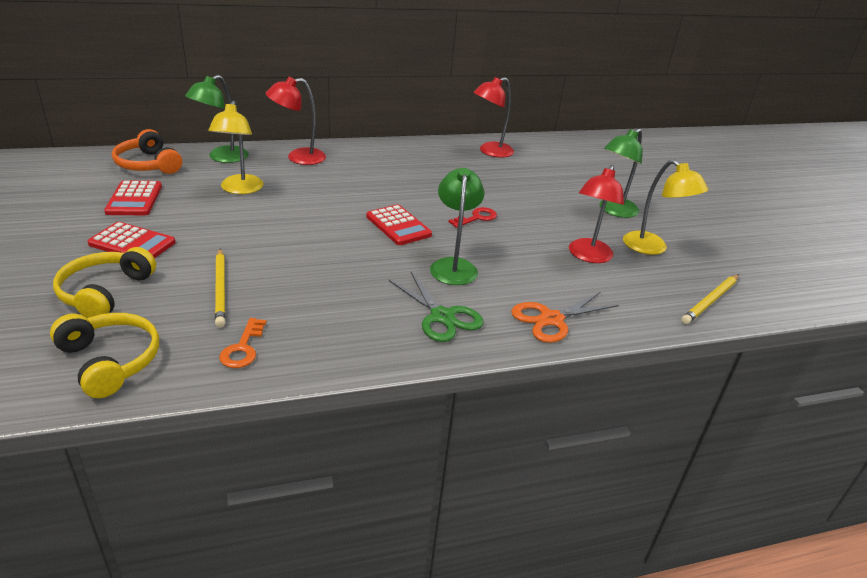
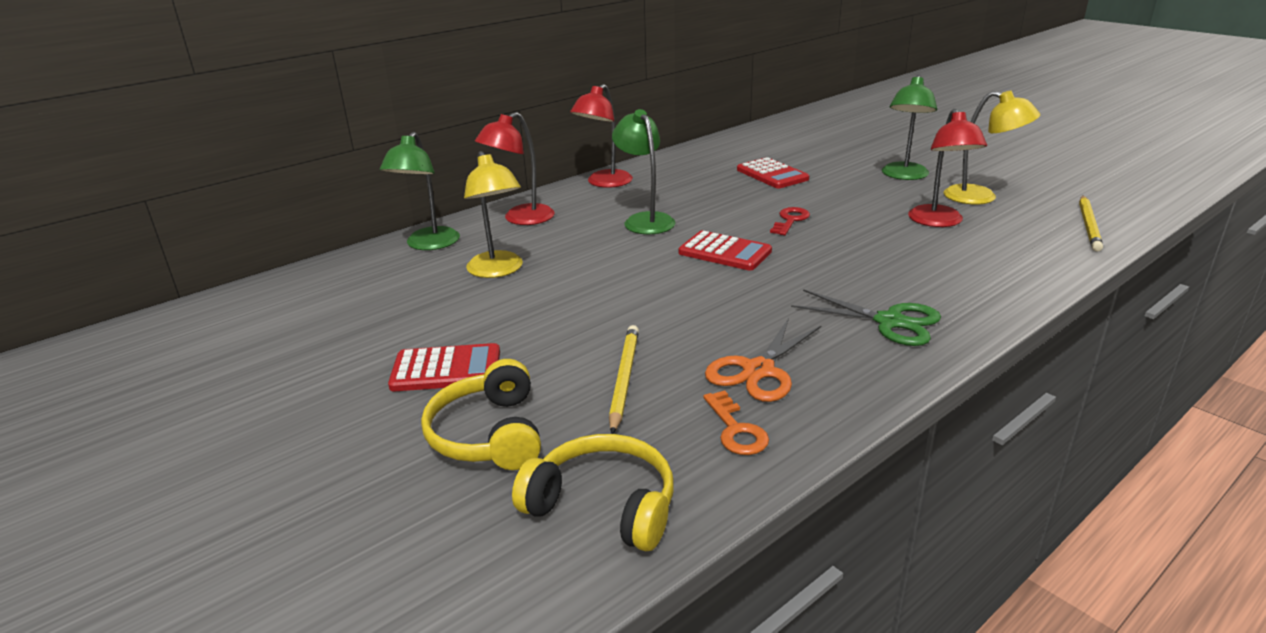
camera: 20 degrees left, 5 degrees down
(134, 199) = (379, 321): red calculator -> red calculator (772, 174)
(148, 164) = (343, 279): orange headphones -> none
(221, 289) = (624, 379): yellow pencil -> yellow pencil turned 135 degrees counterclockwise
(453, 266) = (832, 271): green lamp -> green lamp (645, 220)
(490, 152) = (716, 156): red lamp -> red lamp (604, 183)
(551, 319) = (987, 288): orange scissors -> orange scissors (758, 370)

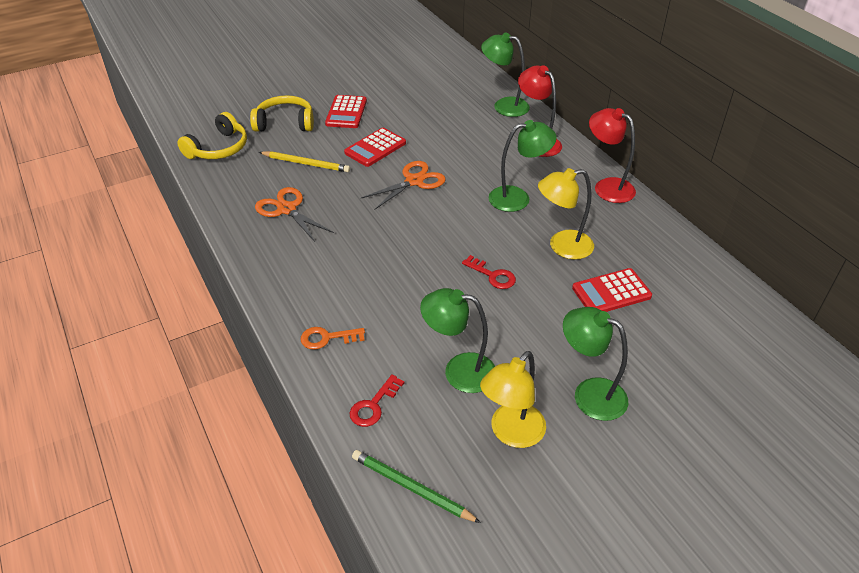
camera: 100 degrees right, 15 degrees up
(498, 271) = (453, 130): yellow lamp -> yellow lamp (562, 246)
(637, 282) = (414, 181): none -> orange scissors
(725, 252) = (444, 227): red calculator -> red calculator (375, 148)
(736, 429) = (242, 191): orange key -> orange key (327, 338)
(889, 322) = (308, 277): green scissors -> none
(938, 222) = (459, 371): red lamp -> green lamp
(1029, 252) = (374, 405): none -> red key
(1089, 225) = (411, 488): yellow pencil -> green pencil

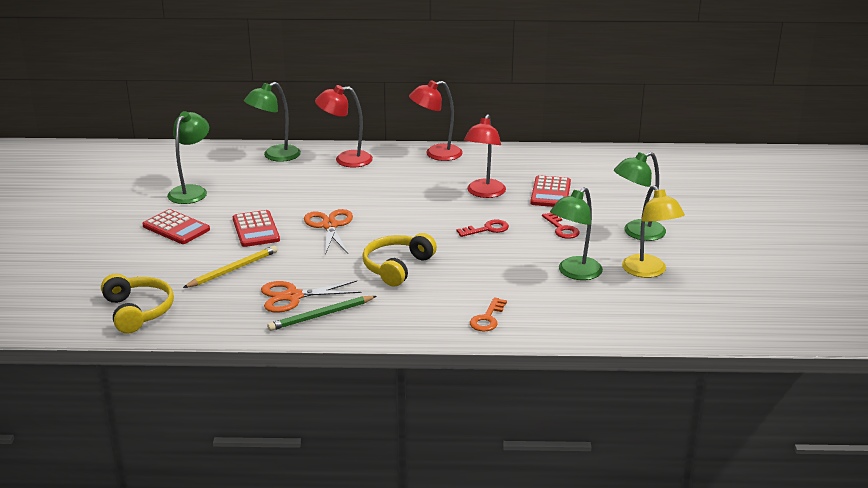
camera: 60 degrees left, 15 degrees down
(285, 123) = (146, 264): yellow headphones -> yellow headphones (397, 267)
(374, 405) = (578, 317): red key -> red key (561, 229)
(411, 488) = (667, 323): green pencil -> green pencil (321, 315)
(518, 198) = (407, 190): green lamp -> green lamp (191, 191)
(562, 246) = (484, 193): yellow lamp -> red lamp

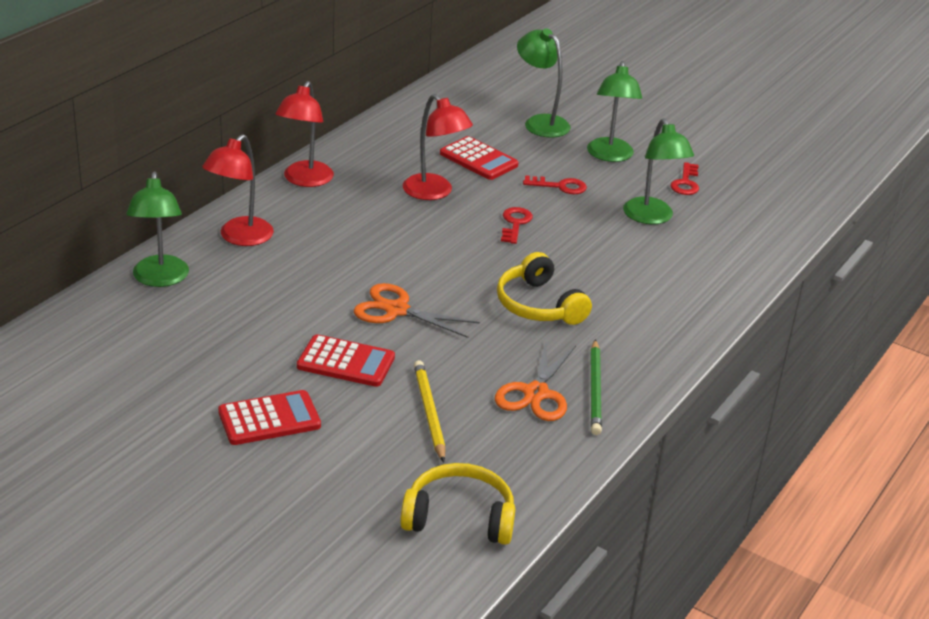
camera: 60 degrees left, 5 degrees up
(191, 191) = (177, 373): green lamp -> green lamp (540, 122)
(487, 318) = (692, 296): orange key -> none
(648, 271) = (686, 183): yellow lamp -> red key

